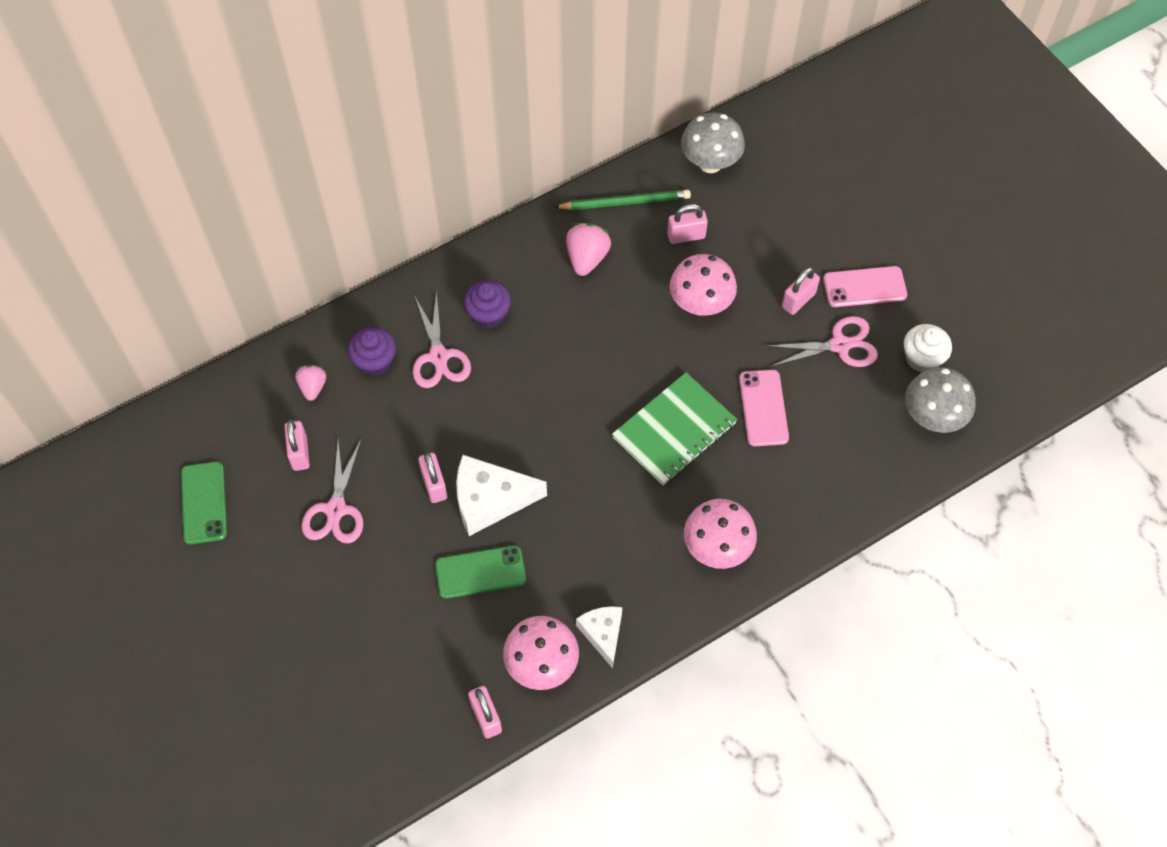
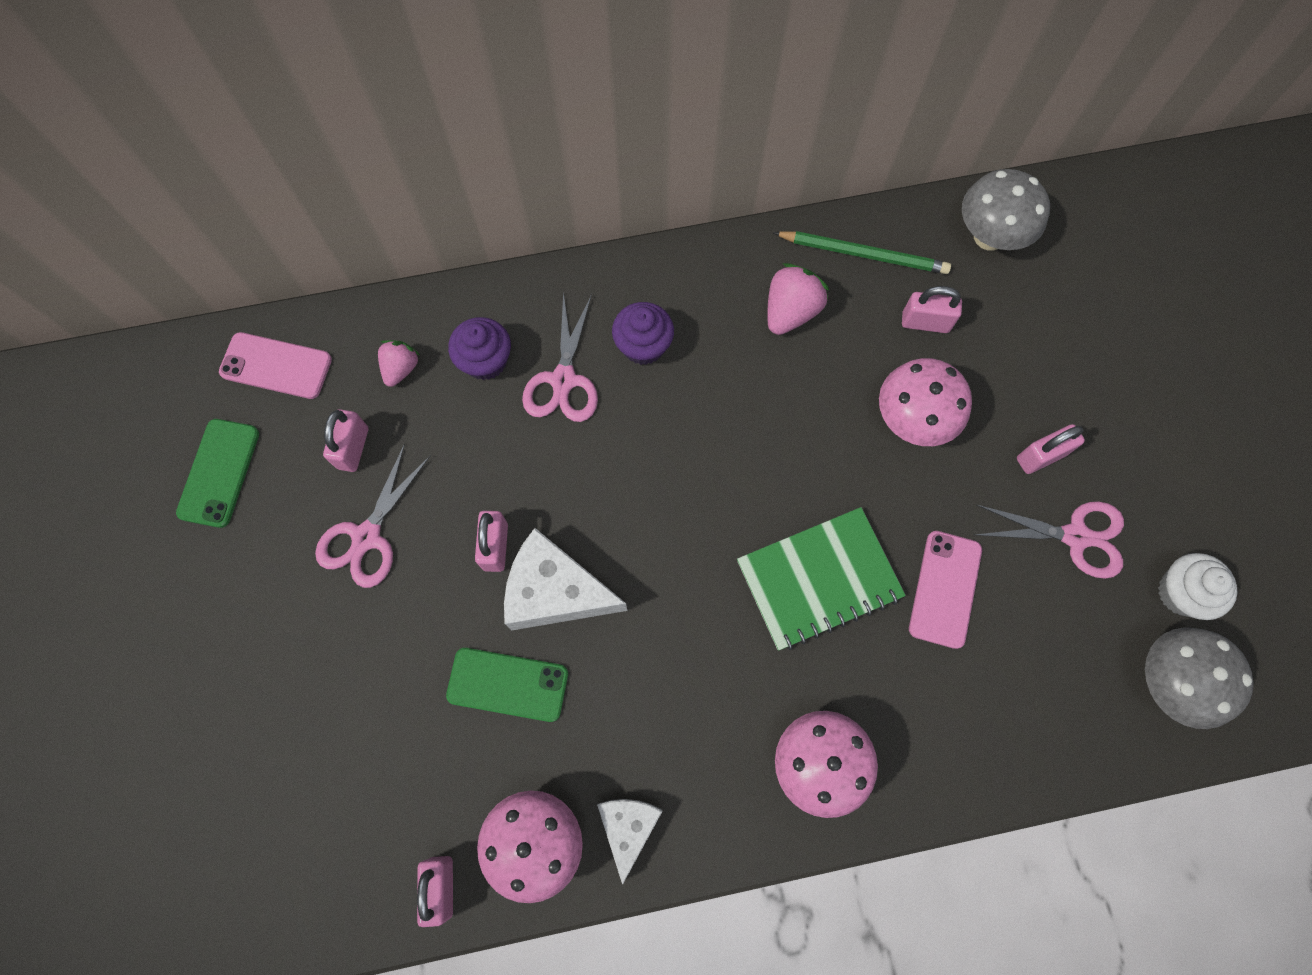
camera: 20 degrees right, 10 degrees up
(864, 287) = (1135, 467): pink phone -> pink phone (276, 366)

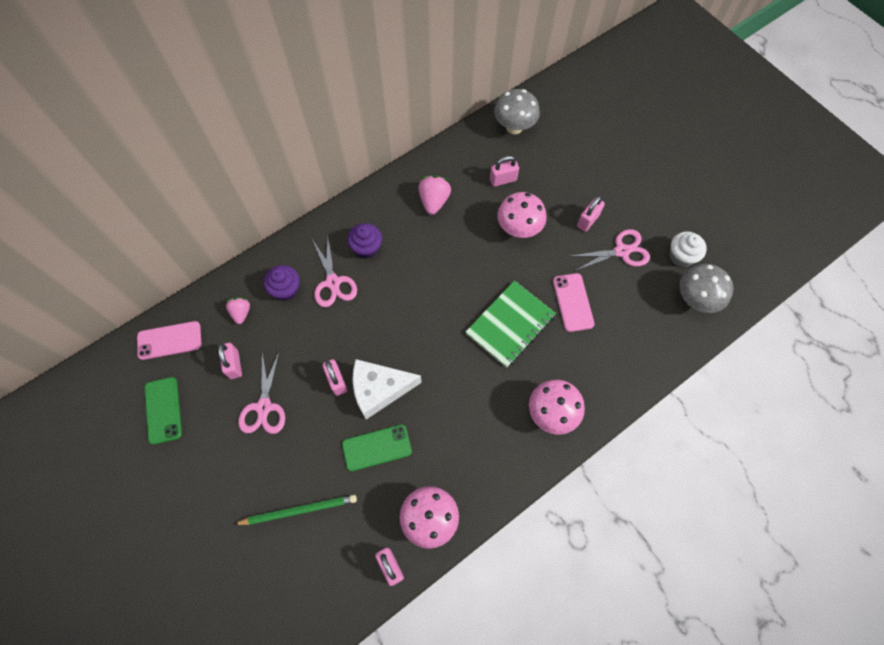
camera: 25 degrees left, 5 degrees down
(628, 827) = (473, 489): white cheese -> none
(864, 254) = (457, 159): green pencil -> green pencil (299, 510)

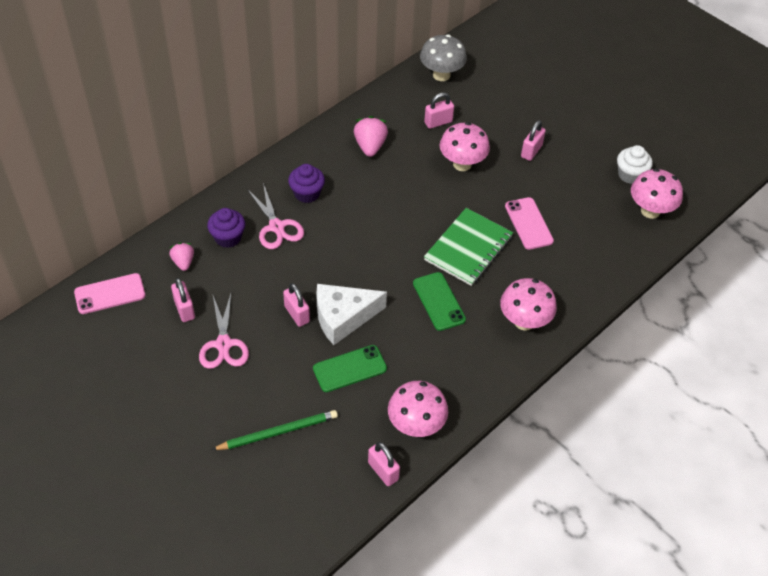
camera: 10 degrees left, 15 degrees down
(163, 410) = (115, 357): green phone -> green phone (438, 301)
(621, 251) = (570, 175): pink scissors -> none
(695, 299) = (650, 211): grey mushroom -> pink mushroom

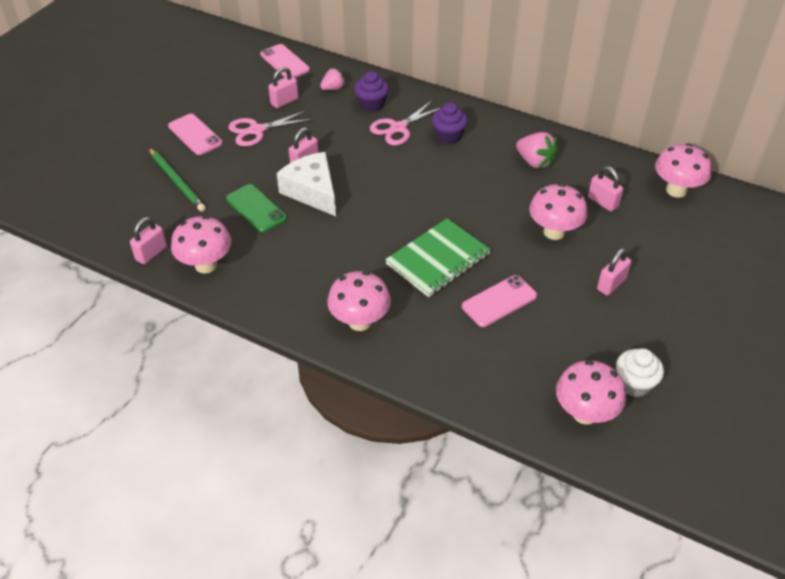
camera: 75 degrees right, 5 degrees down
(203, 403) = (195, 135): none -> pink phone
(370, 146) = (535, 162): pink strawberry -> pink strawberry turned 60 degrees clockwise
(438, 301) = (358, 251): green phone -> none
(441, 75) = (676, 190): grey mushroom -> pink mushroom
(468, 248) = (438, 259): green notebook -> green notebook turned 60 degrees counterclockwise
(531, 151) = (611, 284): pink padlock -> pink padlock turned 60 degrees counterclockwise

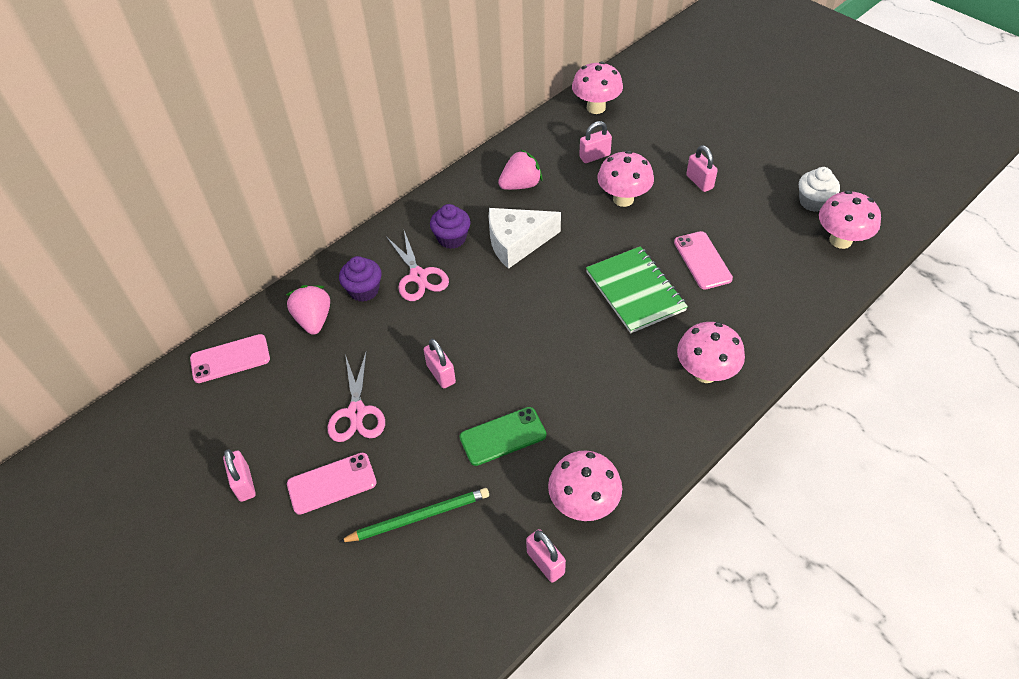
camera: 70 degrees left, 5 degrees up
(284, 101) = (313, 373): pink padlock -> pink padlock (244, 484)
(312, 191) = (494, 376): white cheese -> white cheese (517, 243)
(333, 88) = (314, 320): pink strawberry -> pink strawberry, size x1.54

